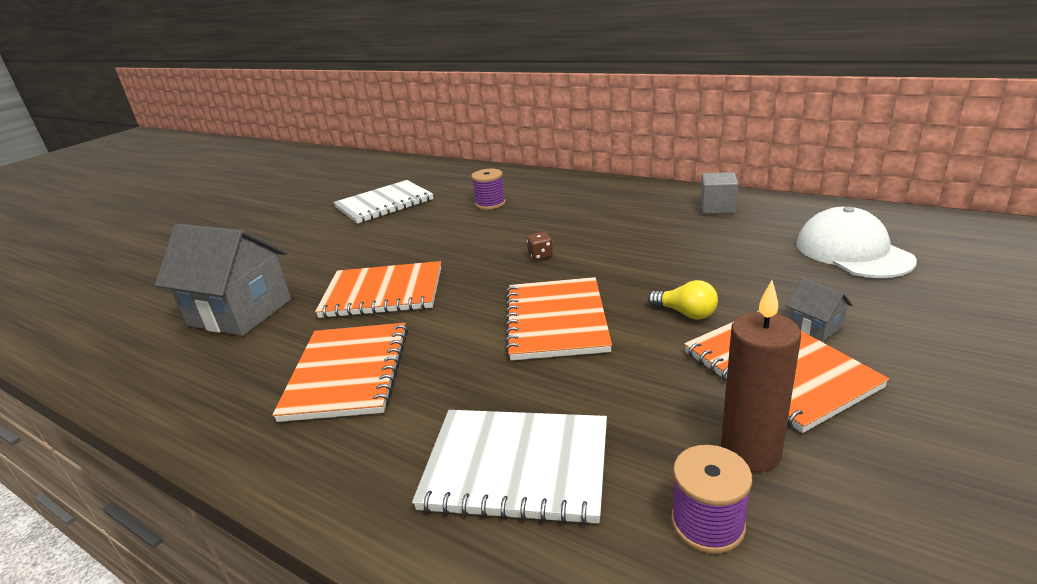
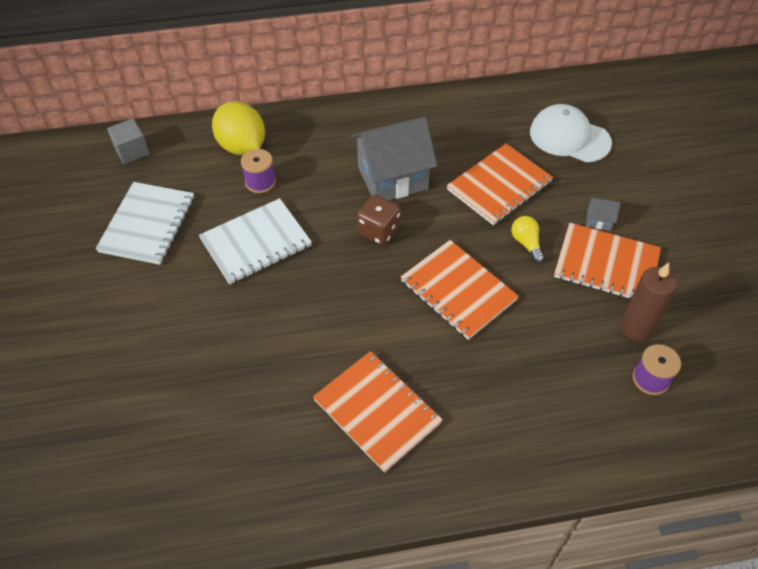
camera: 45 degrees left, 25 degrees up
(240, 312) = (206, 416): grey house -> grey house (392, 178)
(383, 292) = (302, 330): orange notebook -> orange notebook (499, 186)
(507, 184) = (242, 146): none -> yellow lemon
(516, 466) = (547, 406): white notebook -> white notebook (256, 243)
(540, 256) = (378, 231): brown dice -> brown dice, size x1.82
(686, 313) = (526, 243): yellow light bulb -> yellow light bulb turned 105 degrees counterclockwise
(717, 208) = (451, 117): grey cube -> grey cube (132, 151)

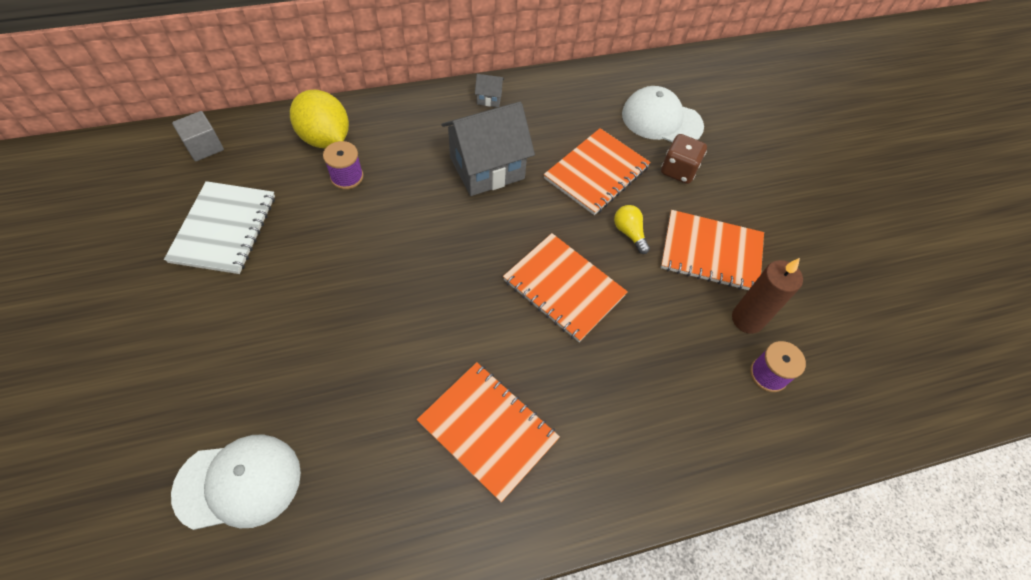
camera: 10 degrees left, 5 degrees up
(154, 440) = (238, 483): none -> white cap
(256, 243) = (345, 244): white notebook -> none
(378, 231) = (476, 226): brown dice -> brown dice (678, 170)
(598, 220) = (699, 206): grey house -> grey house (489, 98)

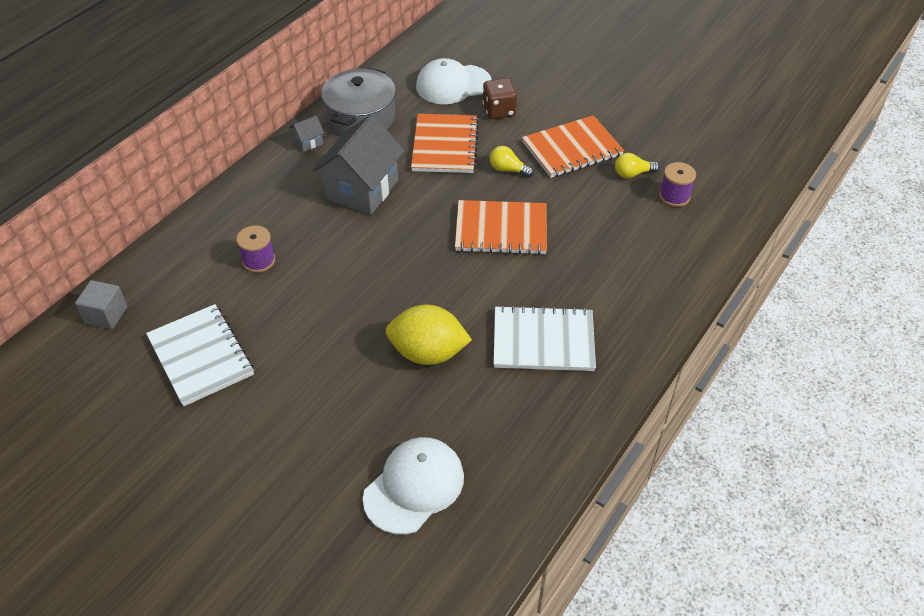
camera: 35 degrees left, 10 degrees down
(325, 138) = (207, 246): yellow lemon -> yellow lemon (428, 353)
(488, 430) = (543, 341): orange notebook -> white notebook
(552, 102) = (361, 117): none -> grey pot
(747, 319) = (632, 174): brown candle -> yellow light bulb

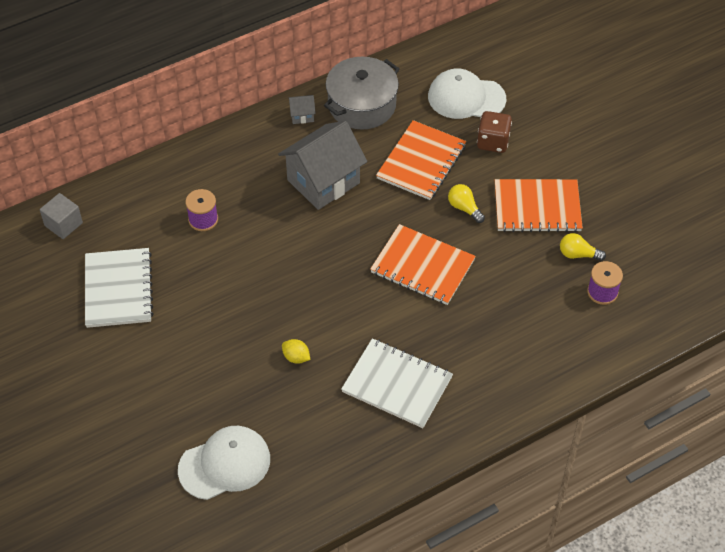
camera: 25 degrees right, 5 degrees up
(428, 353) = (296, 357): yellow lemon -> yellow lemon, size x0.44

